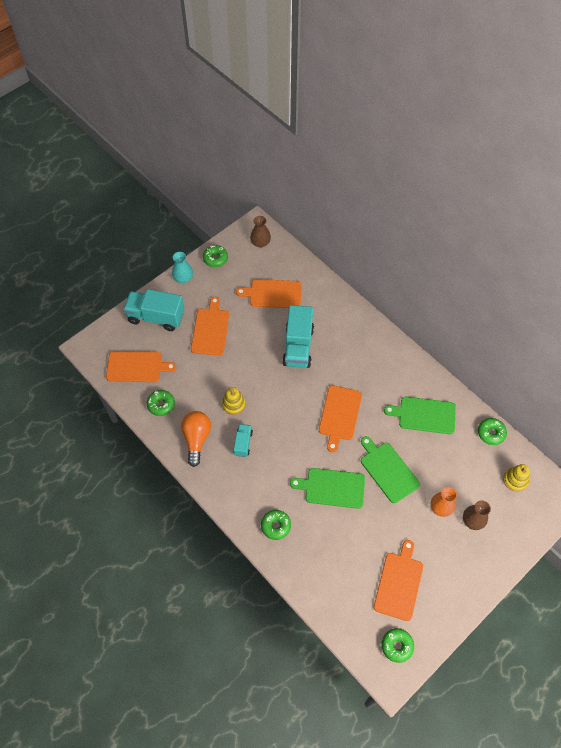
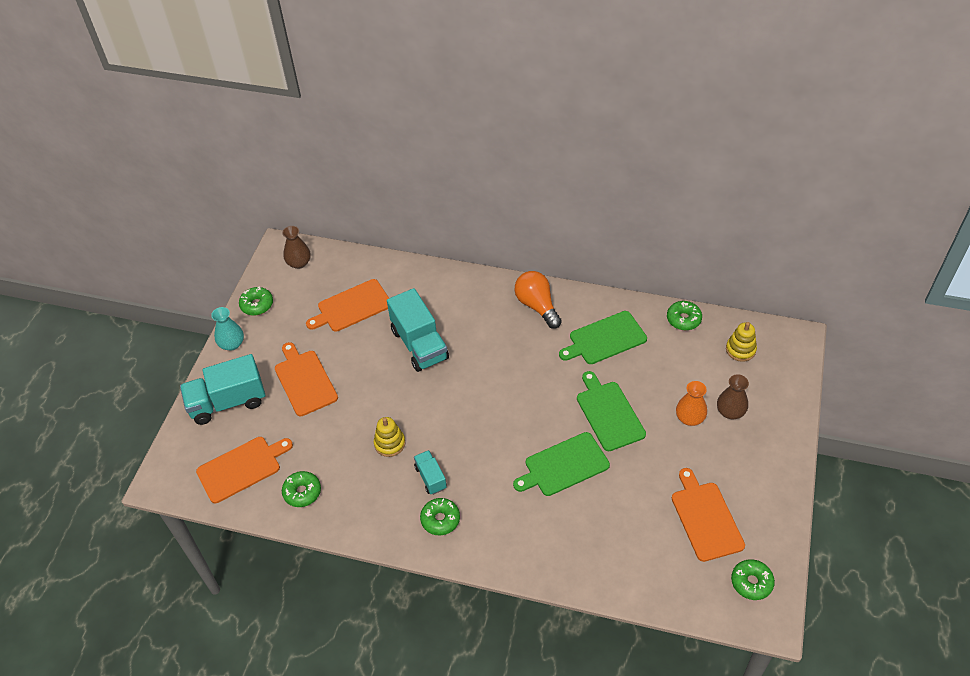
camera: 30 degrees left, 10 degrees down
(196, 439) = (372, 504): orange light bulb -> orange light bulb (537, 306)
(276, 526) = (532, 542): green donut -> green donut (440, 519)
(339, 415) = (516, 388): orange cutting board -> none
(388, 470) = (609, 413): green cutting board -> green cutting board turned 45 degrees clockwise

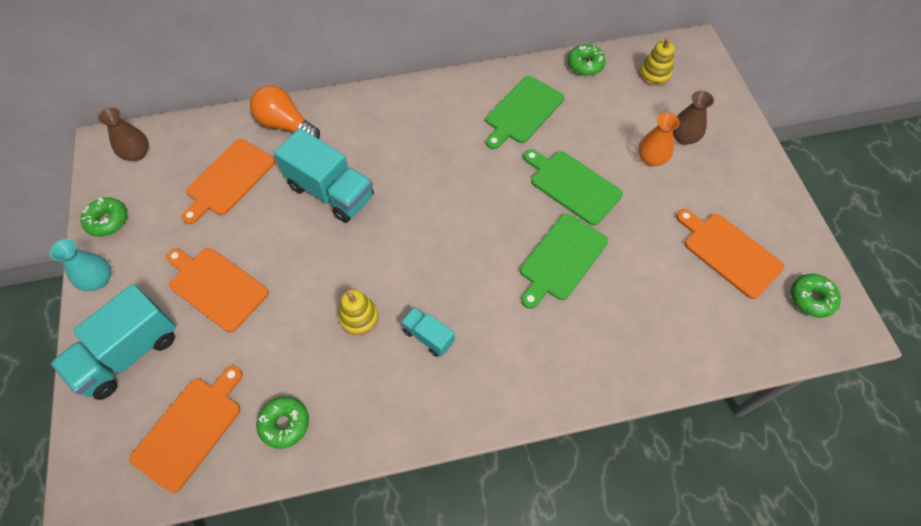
camera: 30 degrees left, 10 degrees up
(440, 519) = (466, 380): green donut -> none
(537, 306) = (435, 104): orange light bulb -> orange light bulb (285, 125)

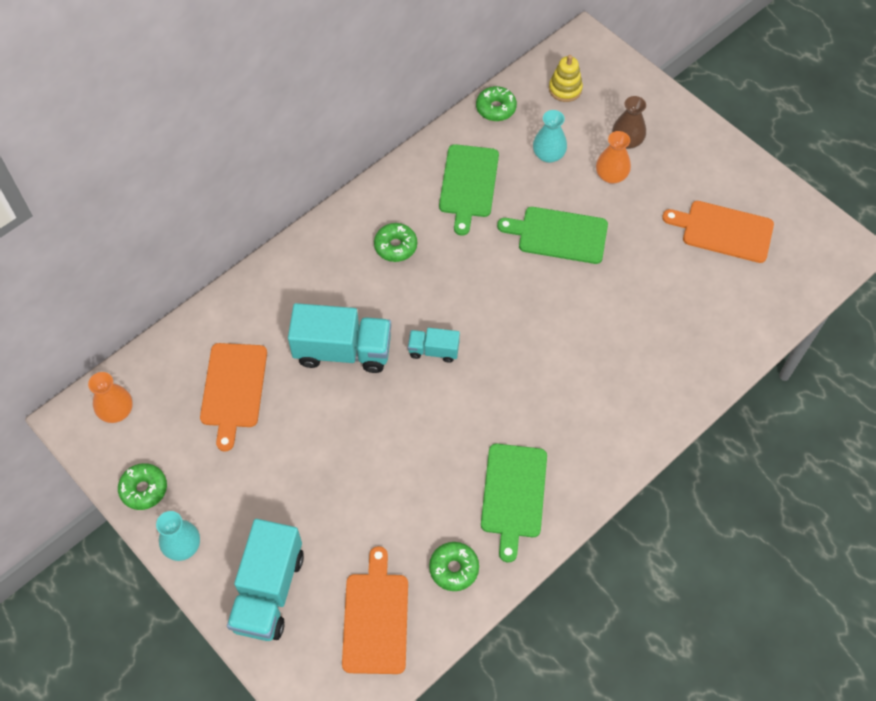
camera: 30 degrees left, 0 degrees up
(137, 153) = (117, 411): brown vase -> orange vase
(216, 286) = (302, 492): orange cutting board -> none
(285, 125) = (247, 308): orange light bulb -> none
(359, 317) = (452, 449): yellow stacking toy -> none
(428, 336) = (523, 433): turquoise truck -> turquoise truck (433, 350)
(561, 259) = (591, 307): green cutting board -> green cutting board (513, 495)
(606, 118) = (548, 155): none -> turquoise vase
(811, 298) = (807, 238): green donut -> green donut (395, 246)

